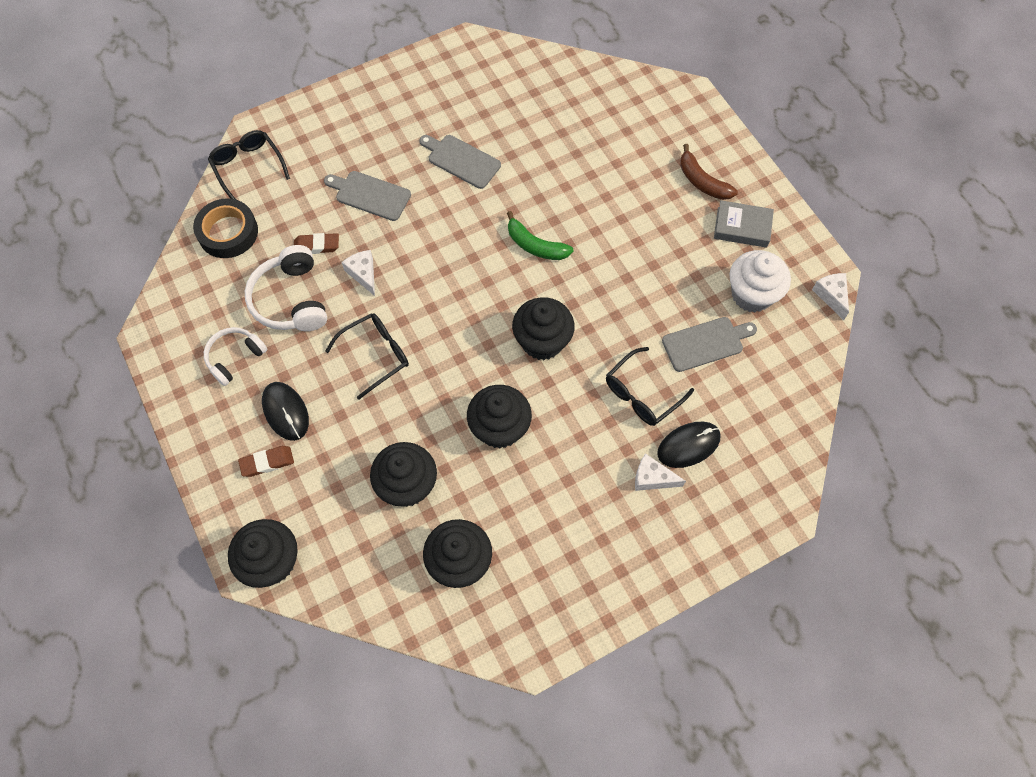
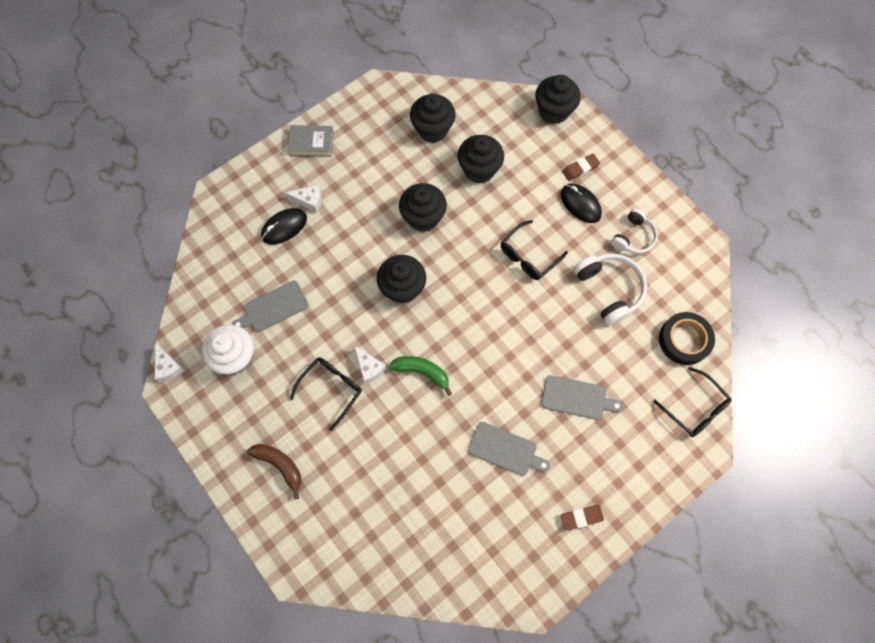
camera: 170 degrees right, 5 degrees up
(316, 246) = (606, 340): brown eraser -> brown eraser (581, 517)
(363, 274) = (559, 321): white cheese -> white cheese (369, 367)
(642, 394) = (321, 259): black glasses -> black glasses (331, 389)
(742, 227) = (243, 421): grey book -> grey book (311, 143)

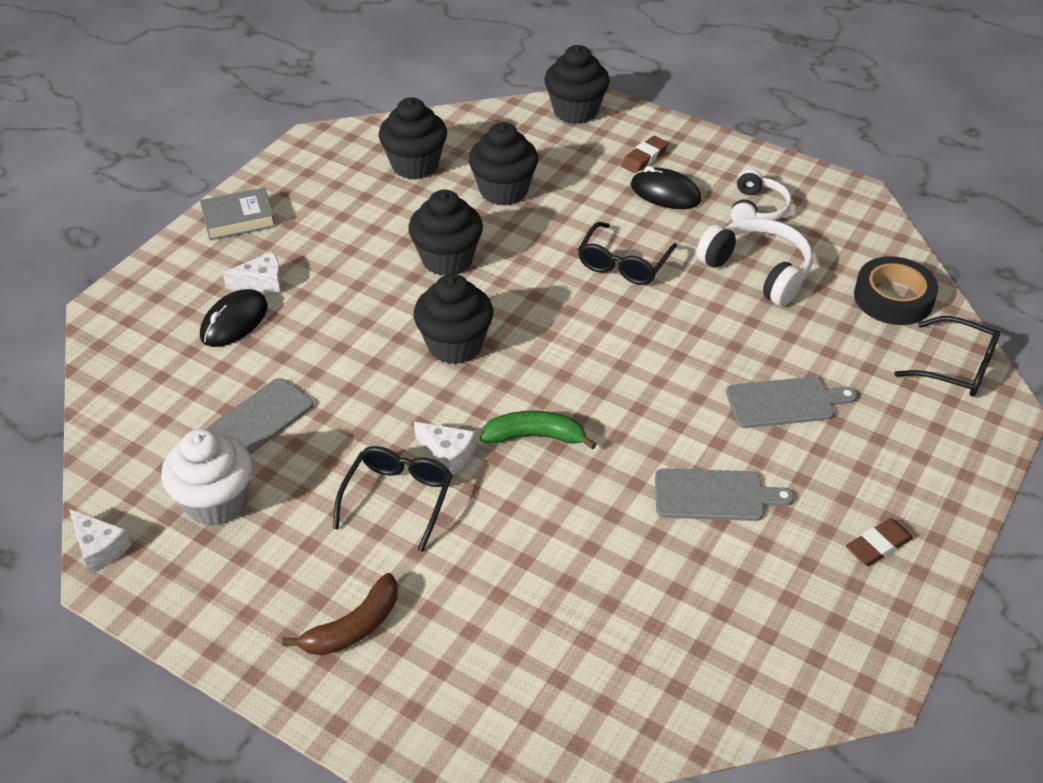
camera: 20 degrees left, 25 degrees down
(280, 465) = (353, 627): brown banana -> brown banana turned 120 degrees clockwise

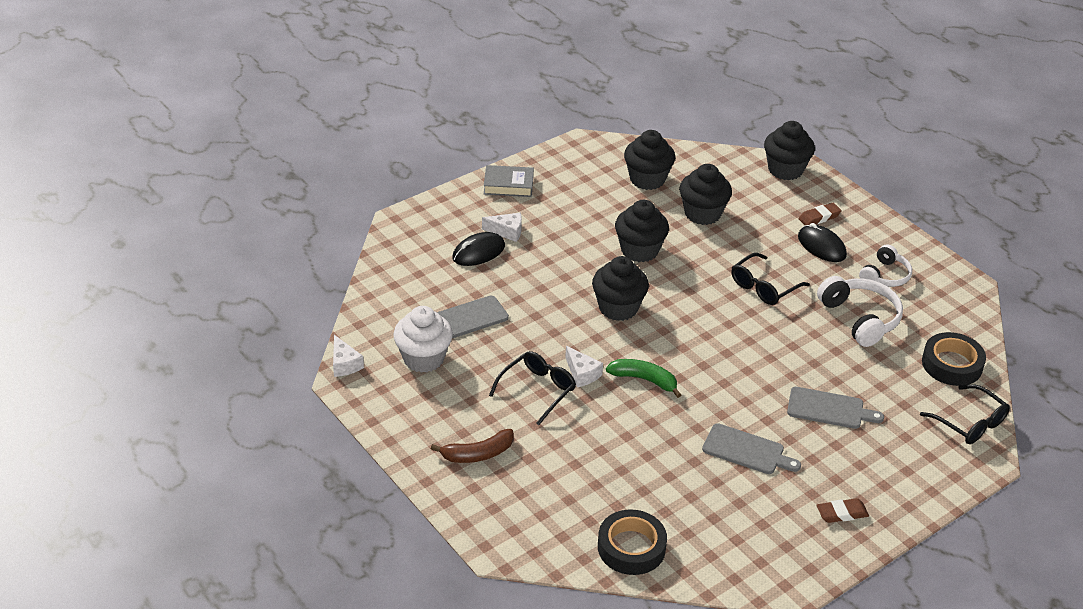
camera: 20 degrees right, 5 degrees down
(635, 701) = (631, 547): none -> black tape

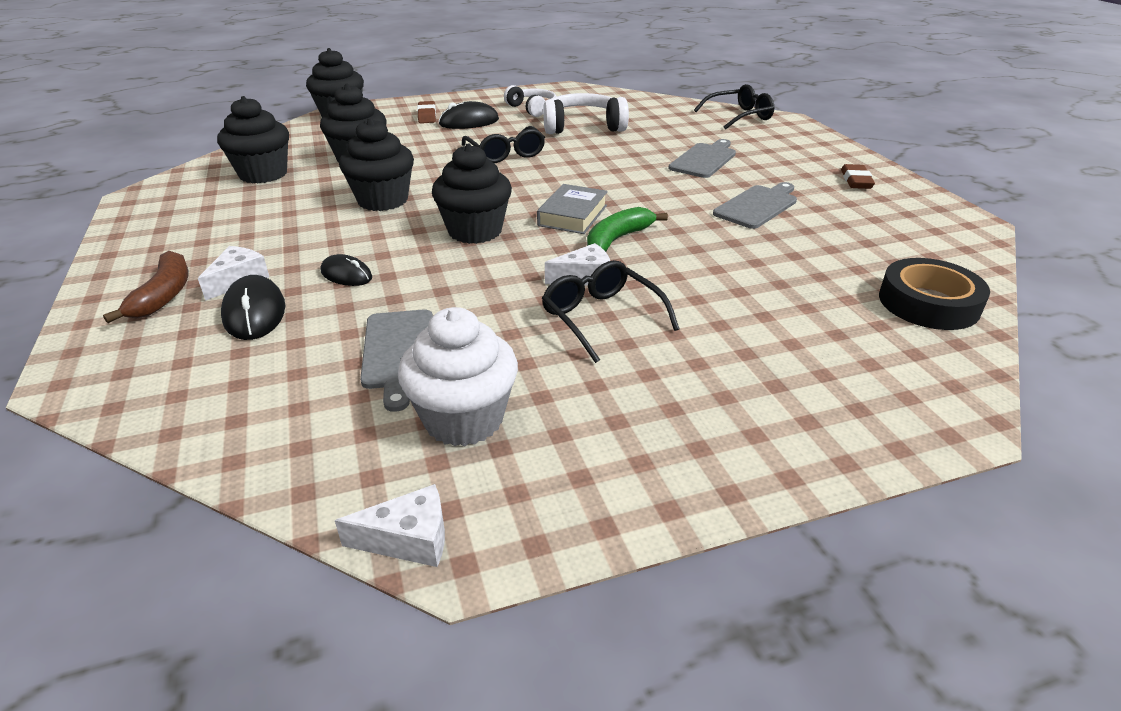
camera: 70 degrees left, 5 degrees down
(478, 454) = (728, 401): brown banana -> brown banana (163, 295)
(508, 185) = (140, 261): grey book -> grey book (572, 215)
(534, 271) = (346, 275): none -> black mouse
(952, 364) = (663, 109): black tape -> none

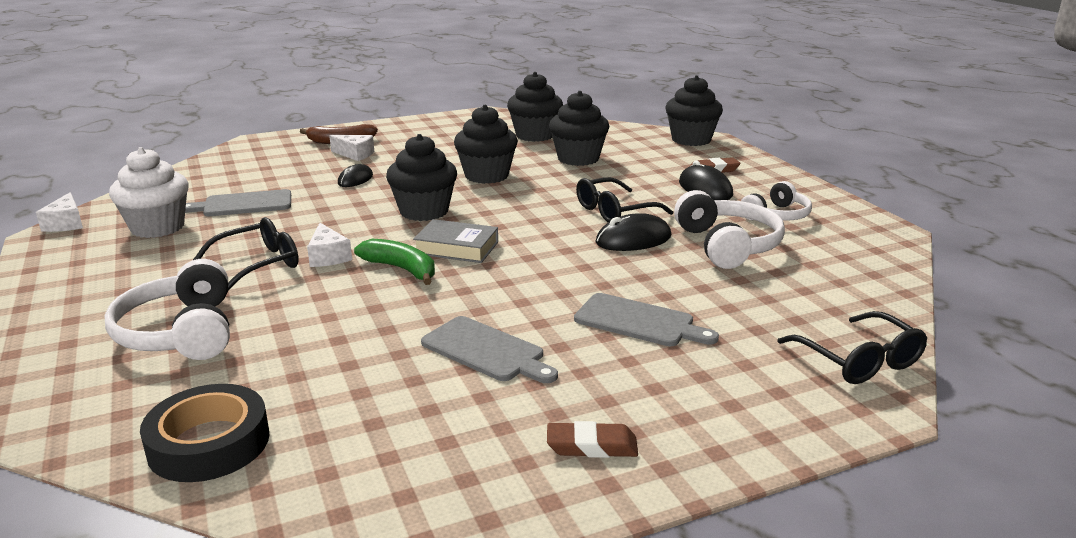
camera: 85 degrees right, 10 degrees down
(254, 313) = (310, 164): black mouse -> black mouse (633, 239)
(765, 345) = (180, 332): none -> white headphones

